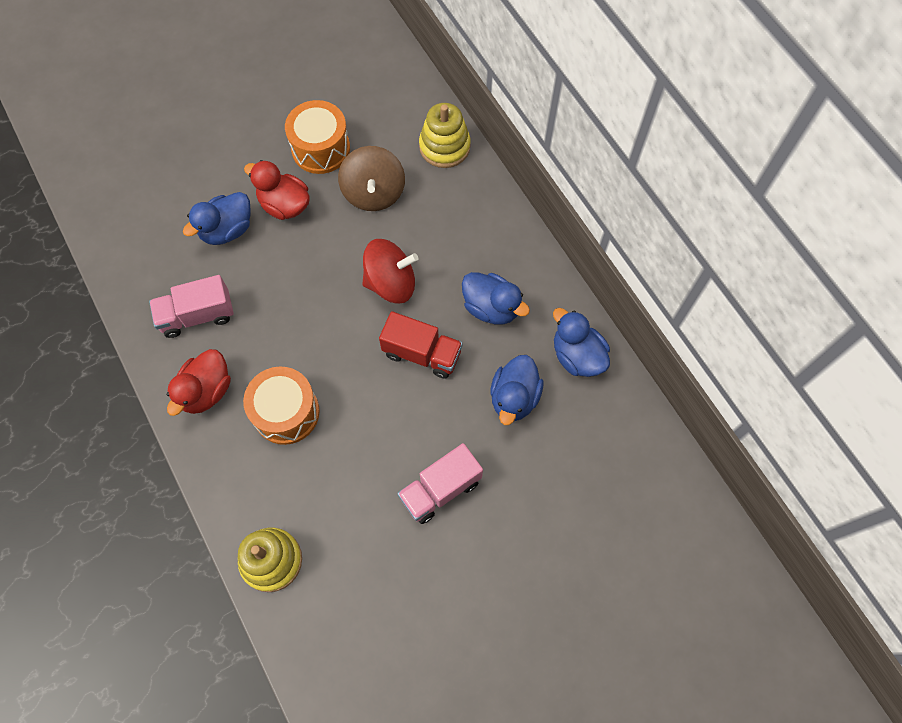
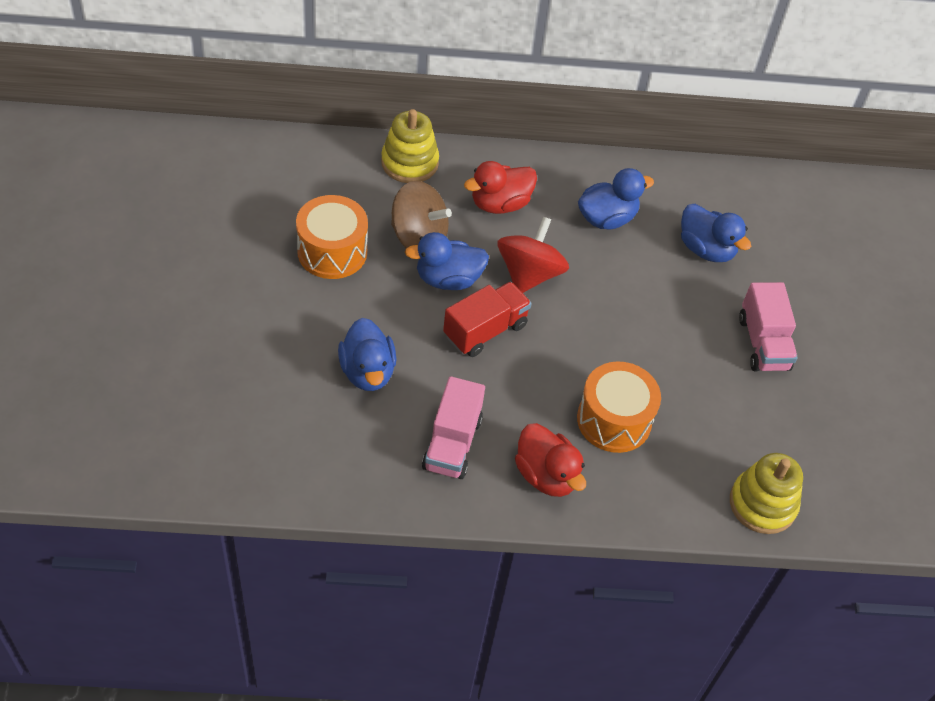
camera: 65 degrees left, 15 degrees down
(284, 205) = (376, 311): red duck -> red duck (500, 204)
(422, 353) = (619, 289): red truck -> red truck (485, 330)
(577, 356) = (693, 189): blue duck -> blue duck (448, 279)

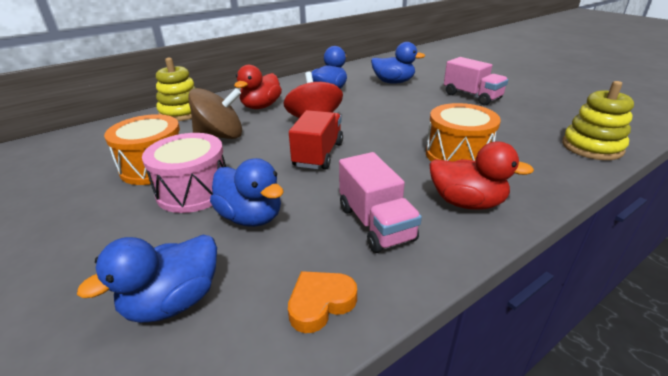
camera: 30 degrees left, 20 degrees down
(345, 309) = (194, 191): none -> pink drum
(354, 478) = (320, 303): none -> orange heart
(448, 279) = (263, 144): blue duck -> blue duck (173, 301)

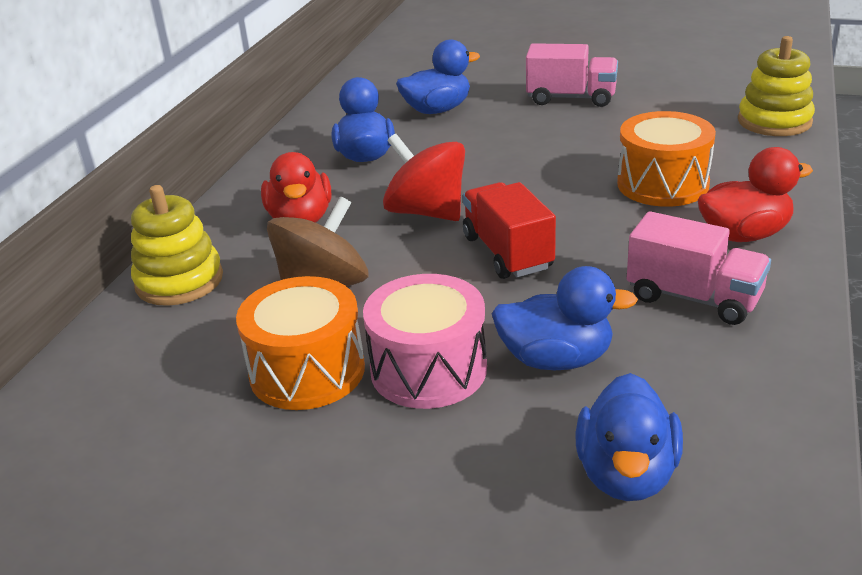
camera: 35 degrees left, 0 degrees up
(320, 303) = (758, 392): orange heart -> none

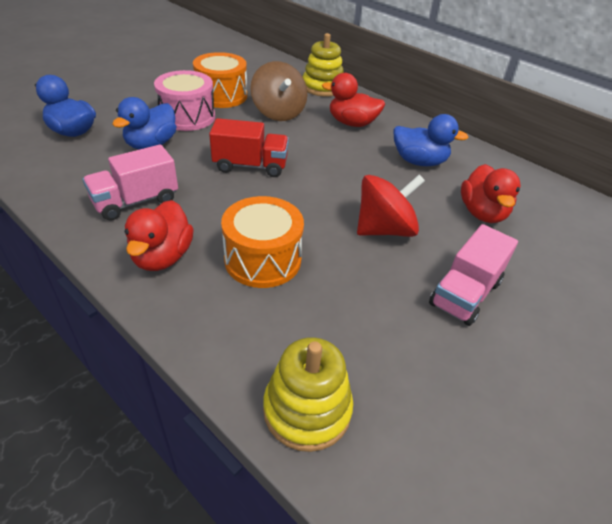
camera: 110 degrees right, 10 degrees up
(426, 212) = (322, 158): red spinning top -> red spinning top (384, 229)
(437, 110) = (482, 213): blue duck -> red duck

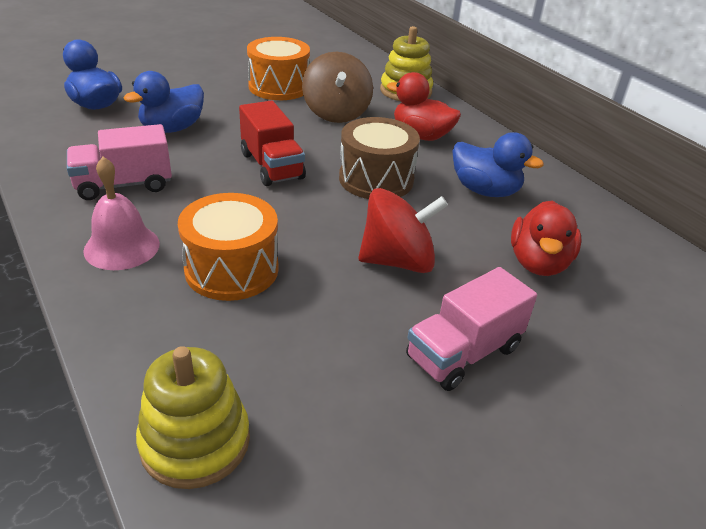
camera: 15 degrees right, 5 degrees down
(162, 257) = (122, 247): red duck -> pink bell
(187, 117) = (228, 105): pink drum -> none
(250, 166) = (272, 166): red truck -> red truck turned 45 degrees clockwise
(336, 164) = (376, 179): none -> brown drum

